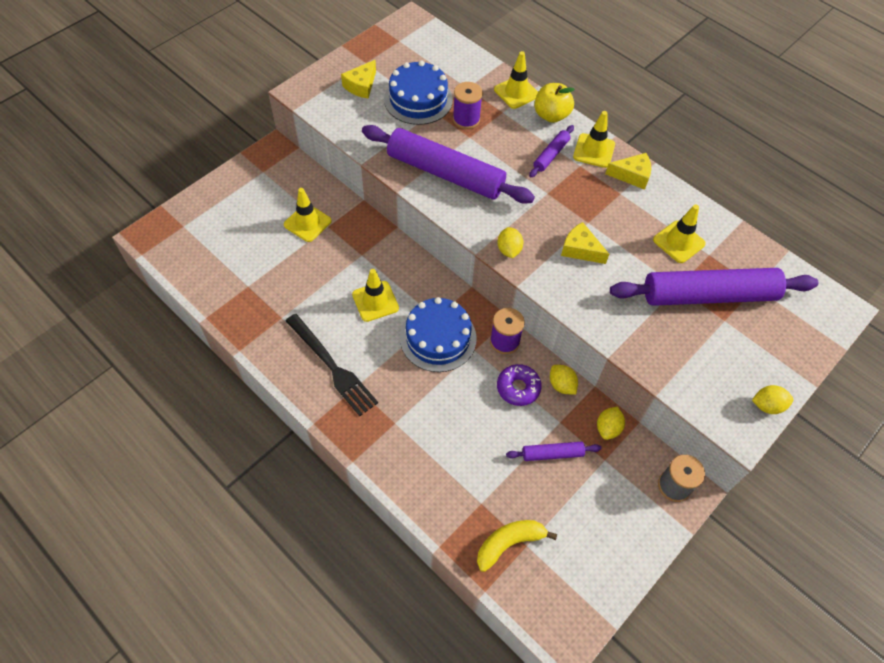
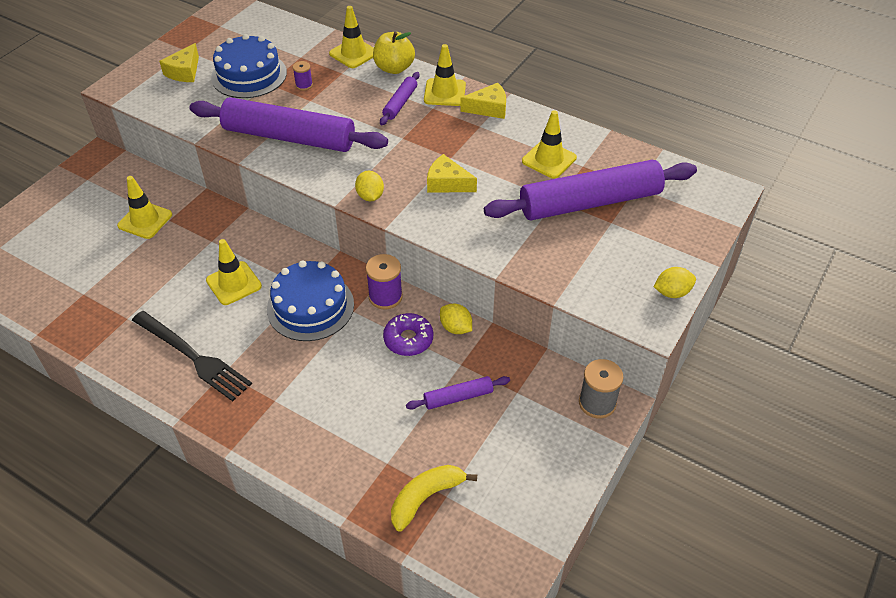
camera: 10 degrees left, 10 degrees down
(466, 119) = (304, 85): purple spool -> purple spool, size x0.58
(608, 428) = (514, 360): yellow lemon -> none

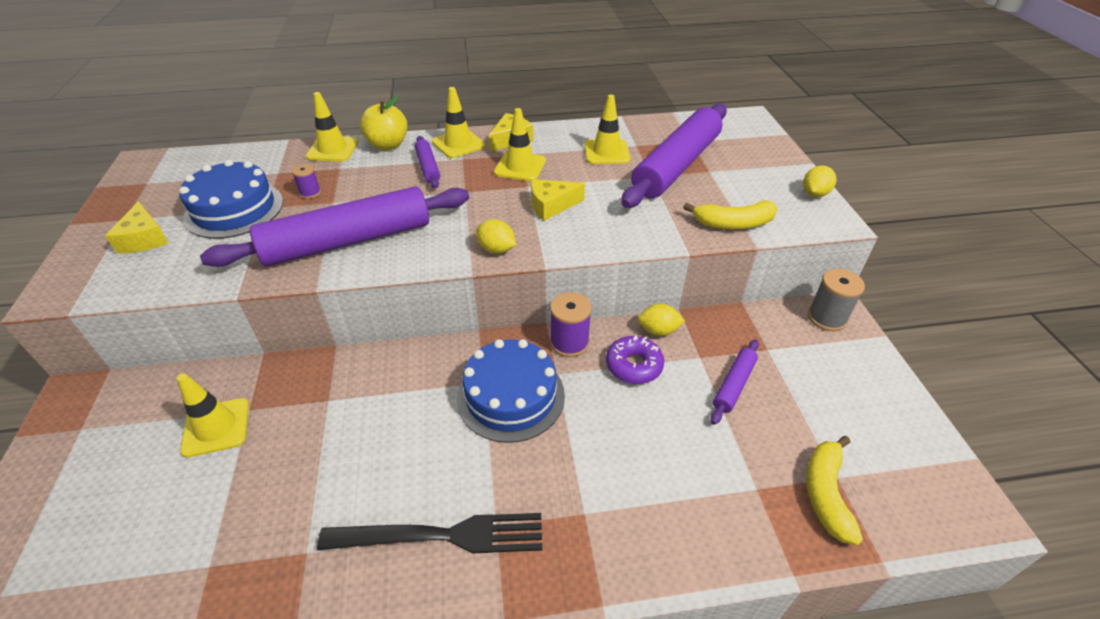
camera: 40 degrees left, 5 degrees down
(234, 283) = (402, 426): yellow traffic cone -> yellow traffic cone (520, 167)
(563, 276) = (733, 223): none -> yellow banana

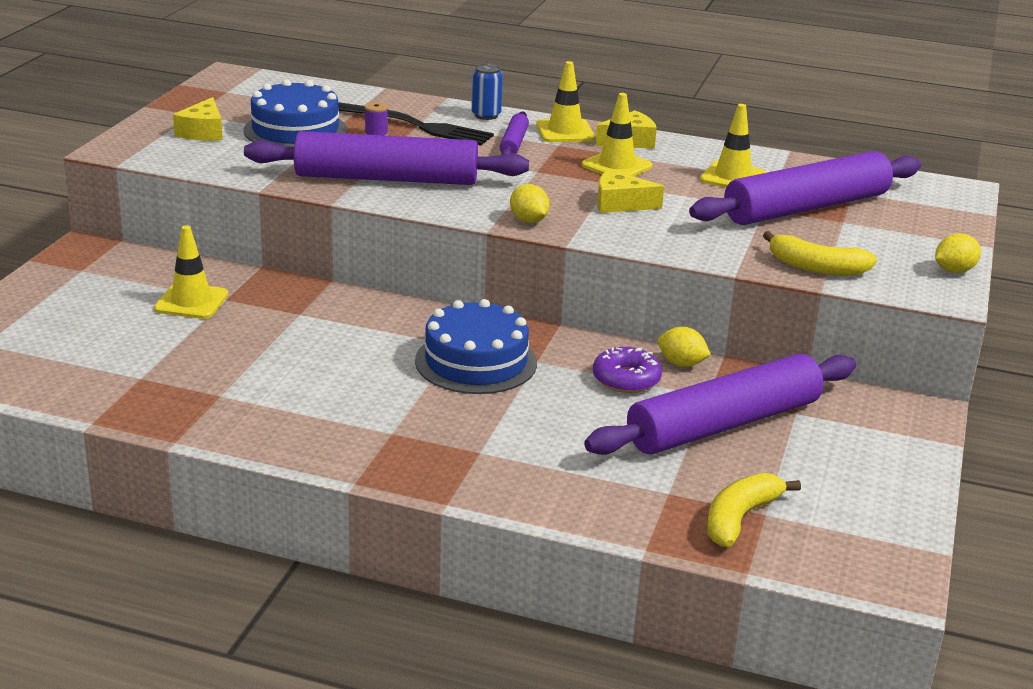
camera: 25 degrees right, 15 degrees down
(332, 149) = (424, 106): yellow traffic cone -> none
(388, 145) = (486, 115): yellow apple -> blue can
(441, 536) = (338, 422): black fork -> black fork (416, 126)
(569, 343) = (571, 344): purple spool -> none
(733, 385) = (724, 424): purple rolling pin -> purple rolling pin, size x2.24
(826, 318) = (901, 412): grey spool -> none

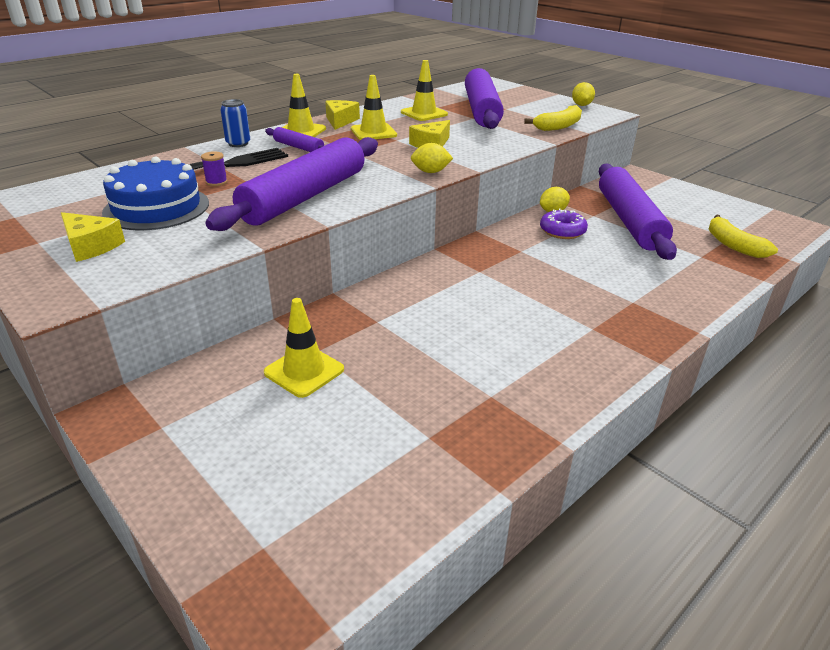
camera: 60 degrees left, 5 degrees up
(476, 362) = (508, 271): blue cake -> none

